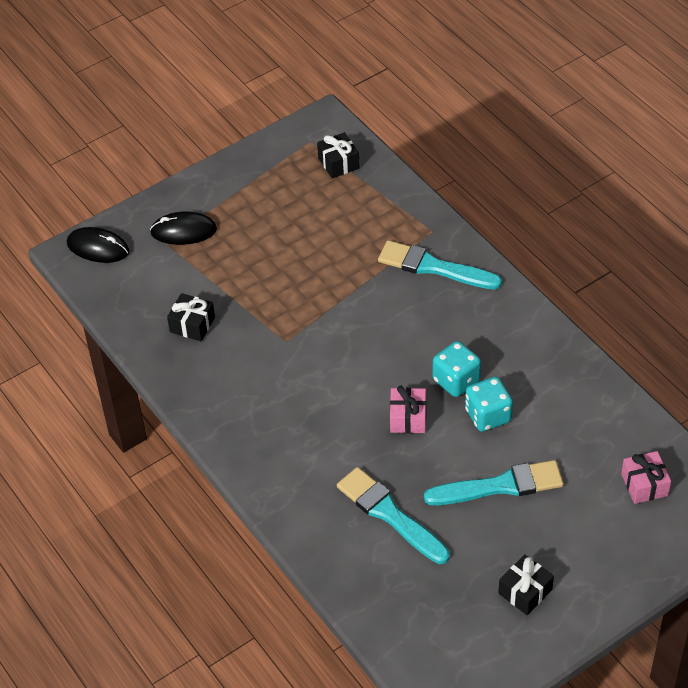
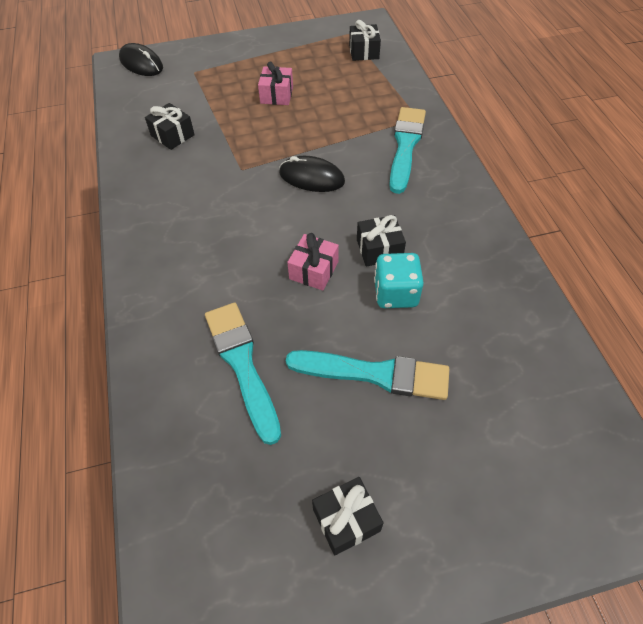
camera: 20 degrees right, 5 degrees up
(183, 231) = (213, 68): black mouse -> black mouse (311, 177)
(433, 267) = (405, 146): turquoise brush -> turquoise brush turned 60 degrees clockwise
(456, 380) = (379, 249): turquoise dice -> black gift
(644, 484) = (546, 432): pink gift -> pink gift (276, 95)

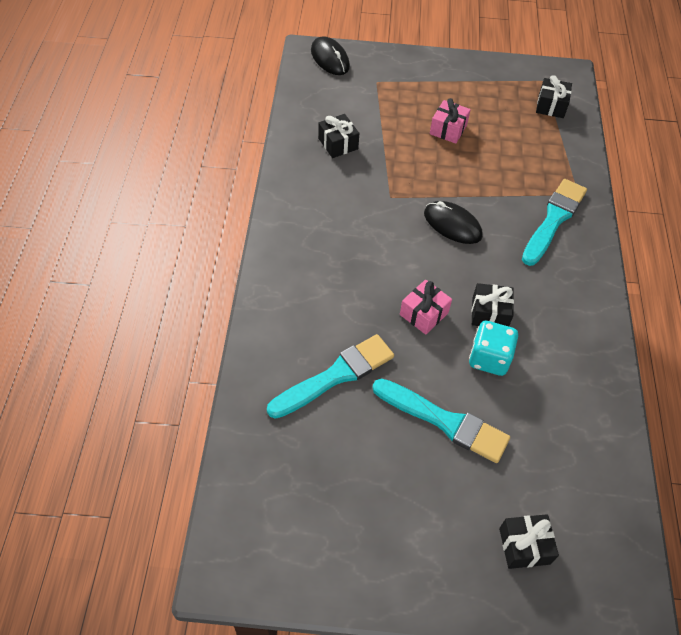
camera: 15 degrees right, 0 degrees up
(242, 364) = (335, 375): turquoise brush -> turquoise brush turned 60 degrees clockwise
(346, 520) = (379, 527): black gift -> black gift (524, 546)

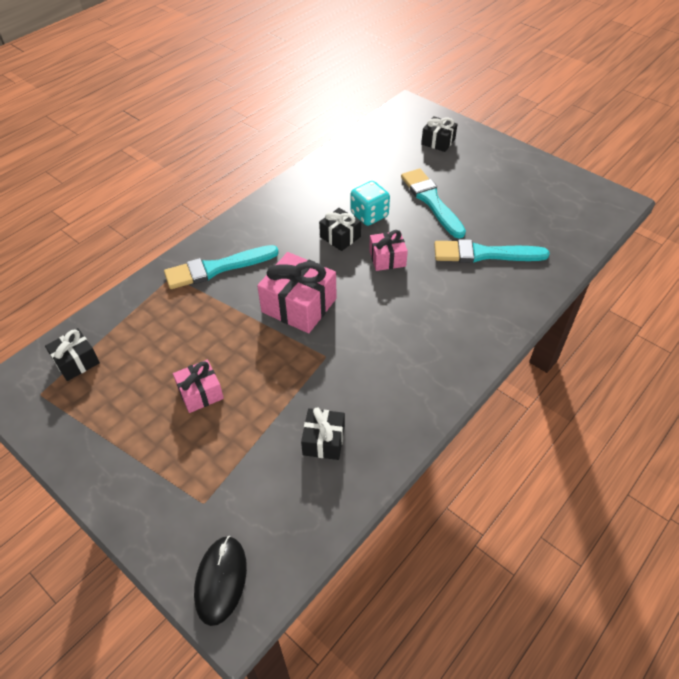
camera: 140 degrees left, 5 degrees down
(452, 225) = (299, 305): black mouse -> pink gift

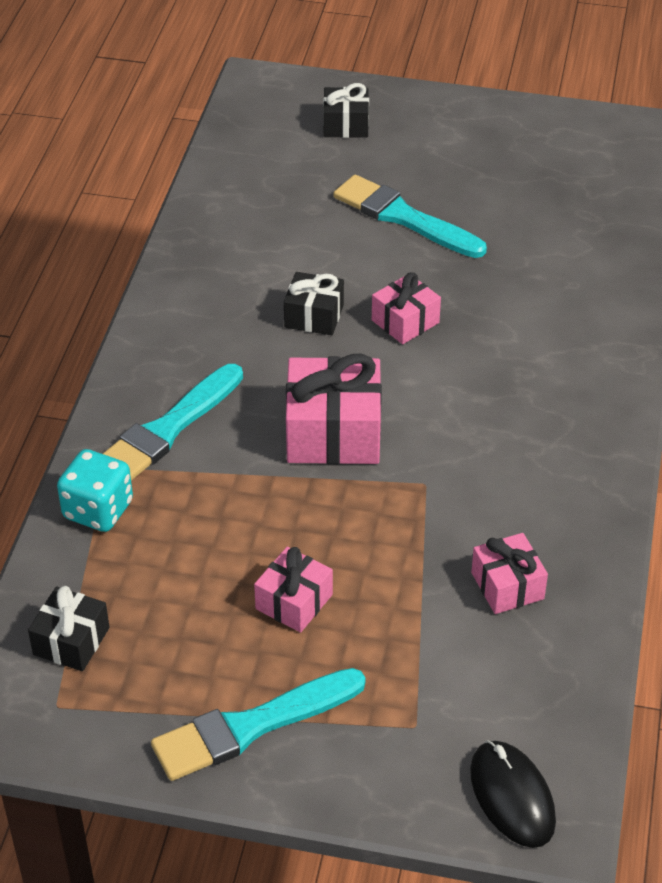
camera: 30 degrees left, 5 degrees down
(323, 440) = (507, 586): black gift -> pink gift
(369, 215) = (331, 270): turquoise dice -> turquoise dice (98, 510)
(484, 254) = (530, 266): turquoise brush -> turquoise brush (251, 726)

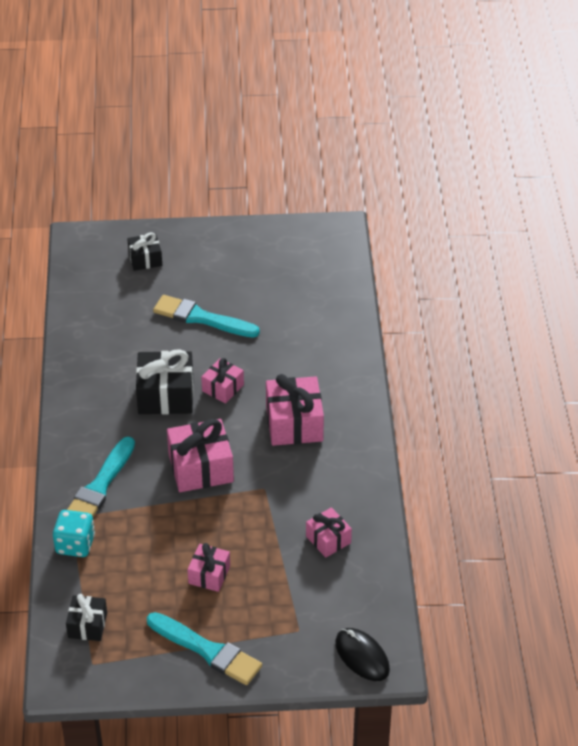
camera: 15 degrees left, 0 degrees up
(251, 726) = (207, 650): turquoise brush -> turquoise brush turned 105 degrees counterclockwise
(314, 316) = (166, 395): black gift -> black gift, size x1.71
(502, 394) = (294, 423): none -> pink gift

